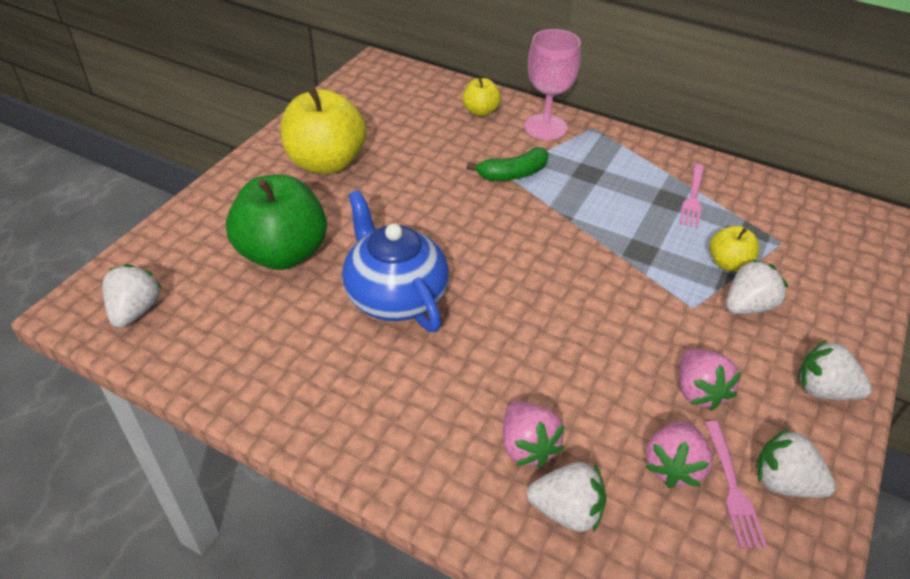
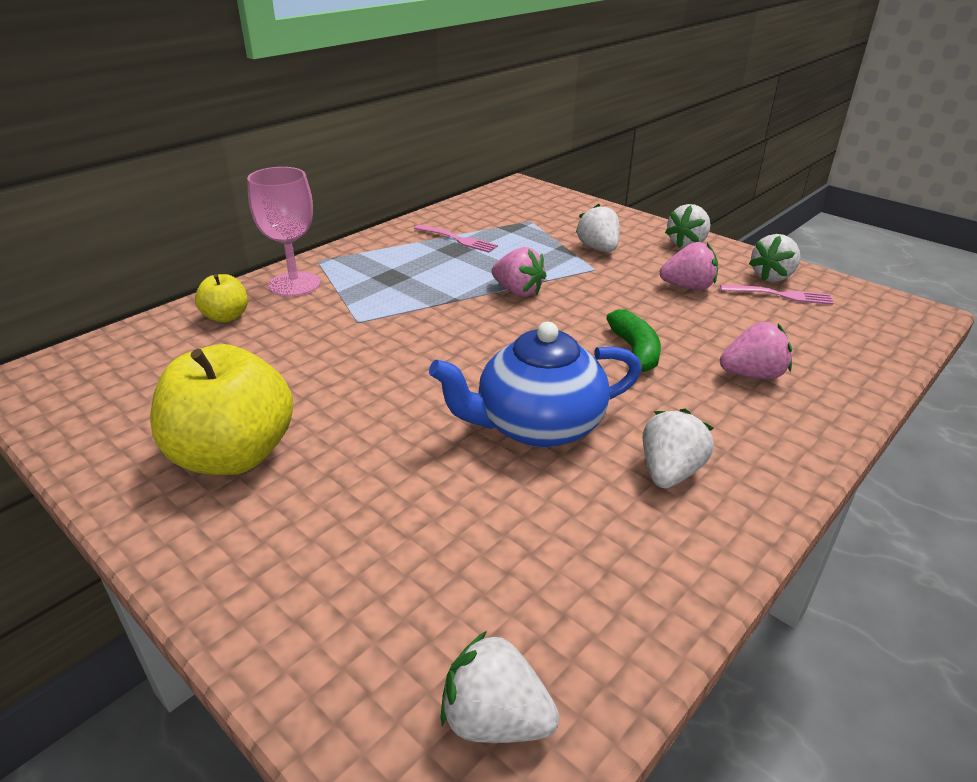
camera: 75 degrees left, 10 degrees down
(283, 253) = (421, 517): green apple -> none
(513, 174) = (363, 317): green banana -> green banana (635, 351)
(566, 511) = (817, 367): white strawberry -> white strawberry (669, 472)
(673, 466) = (764, 313): pink strawberry -> pink strawberry (518, 291)
(728, 264) = (547, 244): yellow apple -> none

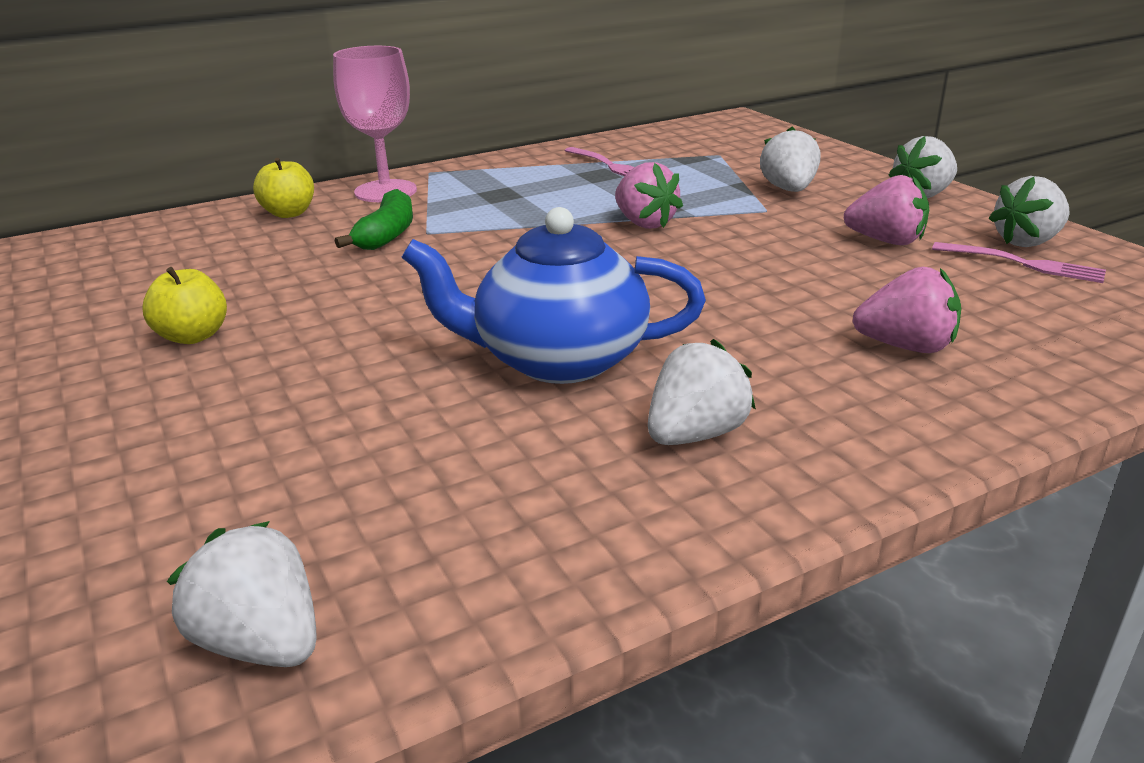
camera: 20 degrees right, 5 degrees down
(234, 455) = (193, 336): yellow apple -> yellow apple, size x0.50
(635, 351) = (752, 300): green banana -> green banana (387, 234)

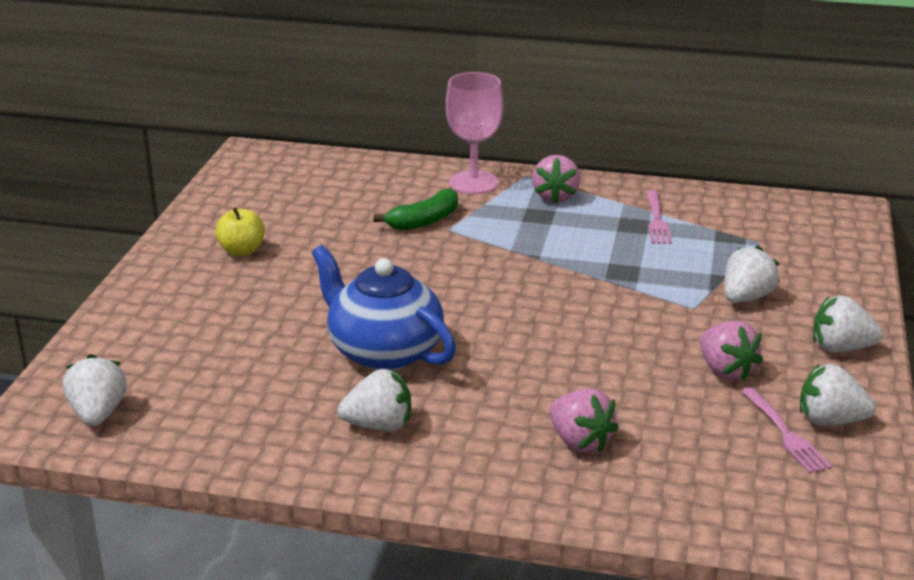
camera: 40 degrees right, 0 degrees up
(289, 213) = (394, 179): yellow apple -> none
(644, 223) = (590, 281): pink strawberry -> pink strawberry (555, 197)

